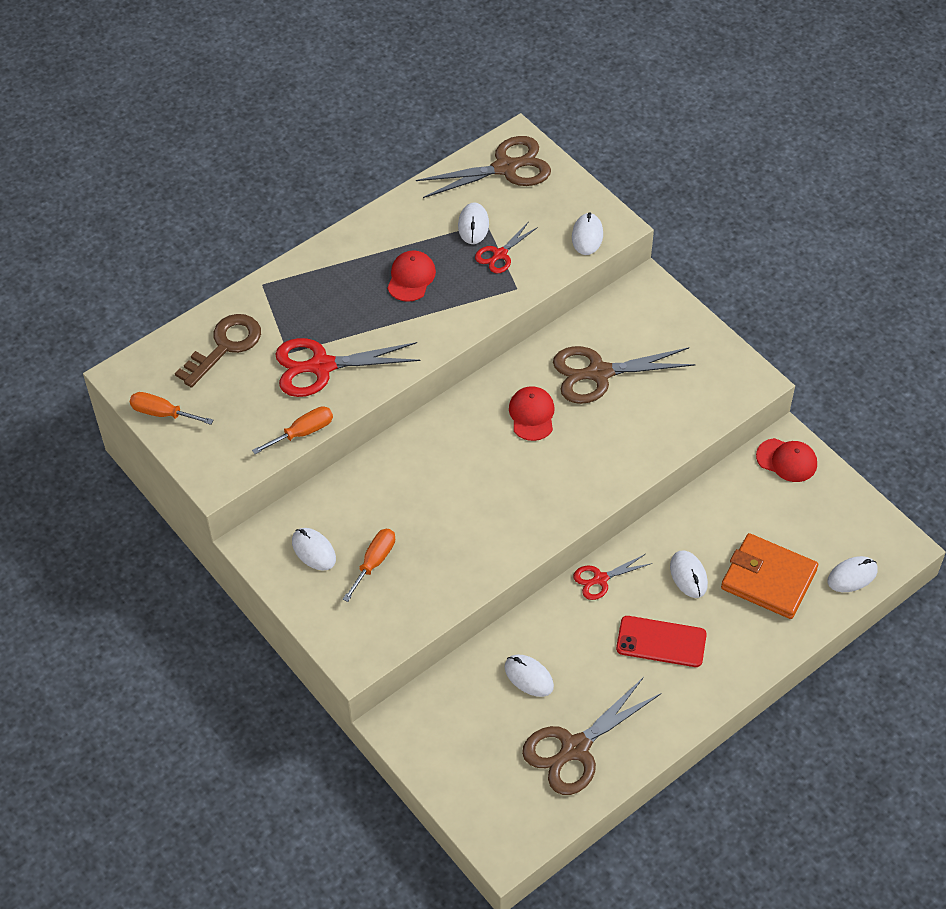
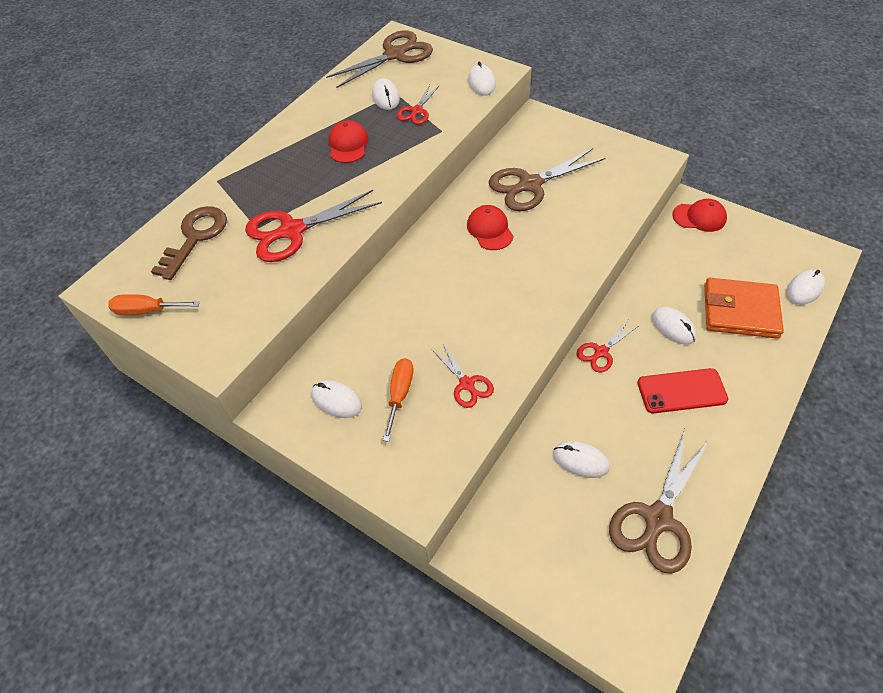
camera: 15 degrees left, 0 degrees up
(303, 432) = (293, 291): orange screwdriver -> none
(441, 571) = (467, 384): none -> red scissors

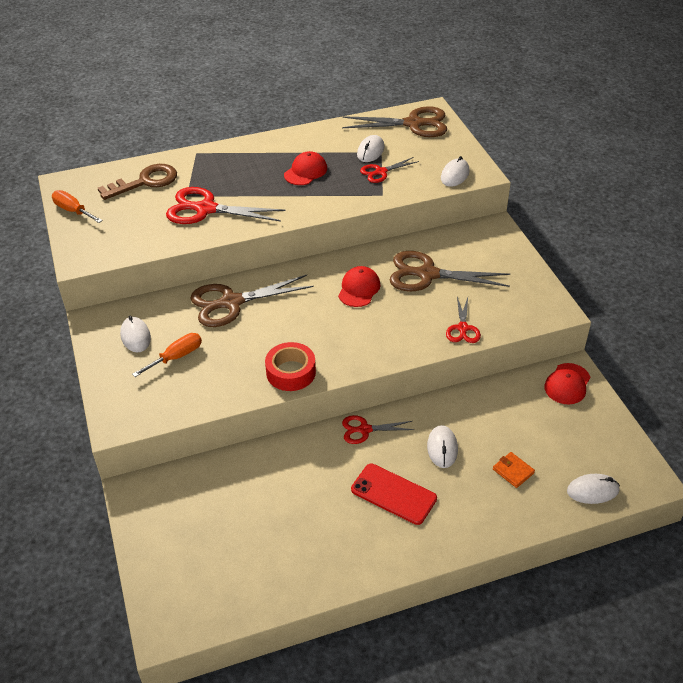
camera: 35 degrees right, 10 degrees down
(467, 384) = (225, 378): red scissors -> red scissors (463, 329)
(518, 340) = (291, 372): none -> red tape
(580, 460) = (265, 488): white mouse -> none
(657, 520) = (272, 560): brown scissors -> brown scissors (230, 303)
(699, 217) = (567, 384): red cap -> red cap turned 75 degrees clockwise
(740, 311) = (513, 471): orange wallet -> orange wallet, size x0.44

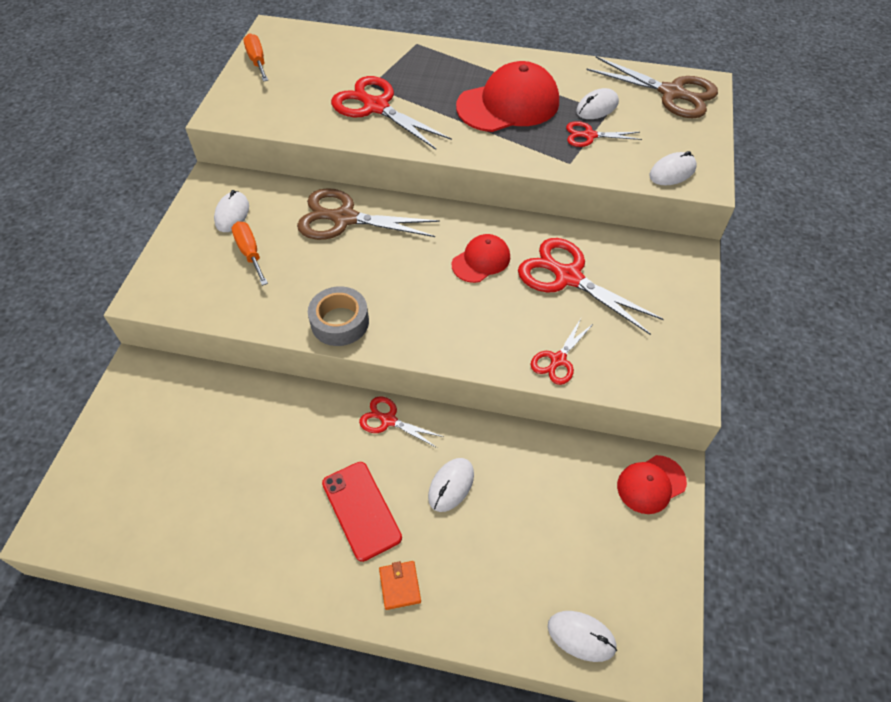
camera: 30 degrees right, 10 degrees up
(145, 182) = (344, 56): brown key -> none
(176, 357) = (250, 253): orange screwdriver -> orange screwdriver turned 105 degrees counterclockwise
(291, 372) = (340, 322): red tape -> grey tape
(305, 171) = (508, 104): red cap -> red cap, size x1.83
(426, 274) = (567, 276): brown scissors -> red scissors
(513, 471) = (507, 557): orange wallet -> orange wallet (400, 586)

